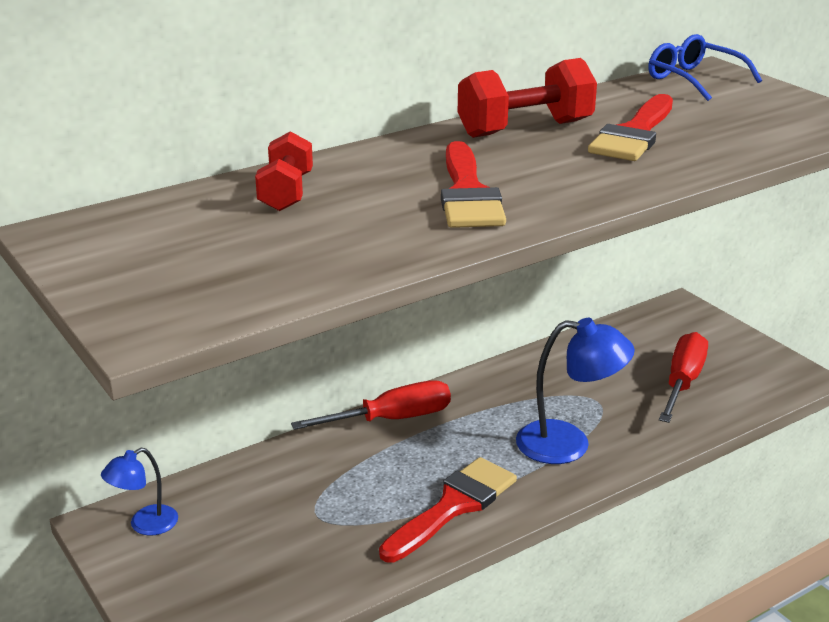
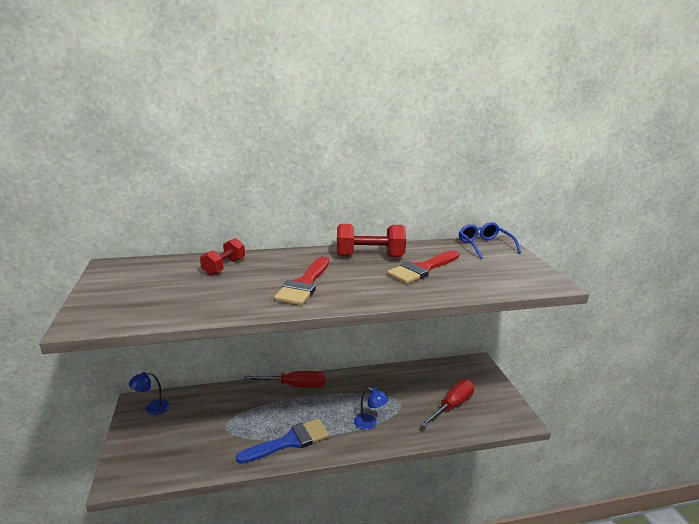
camera: 20 degrees right, 5 degrees down
(453, 506) = (289, 441): red brush -> blue brush
(568, 444) = (369, 424): blue lamp -> blue lamp, size x0.59

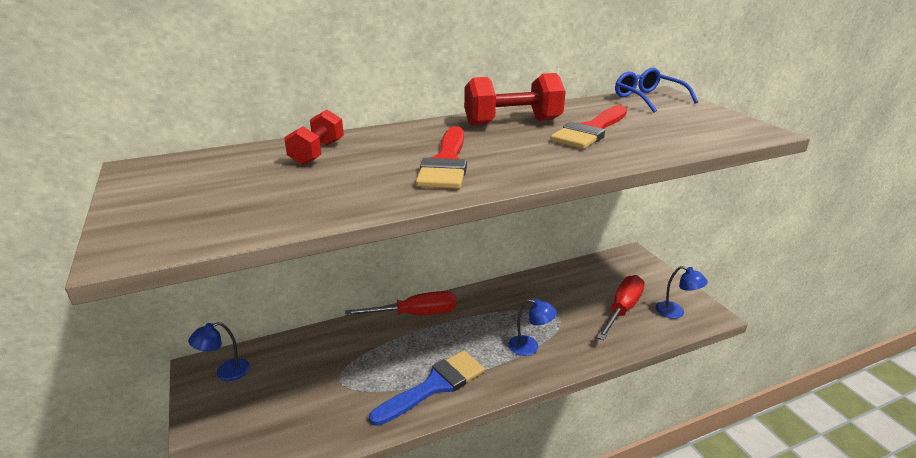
camera: 10 degrees left, 5 degrees up
(494, 414) = (676, 312): none -> blue lamp

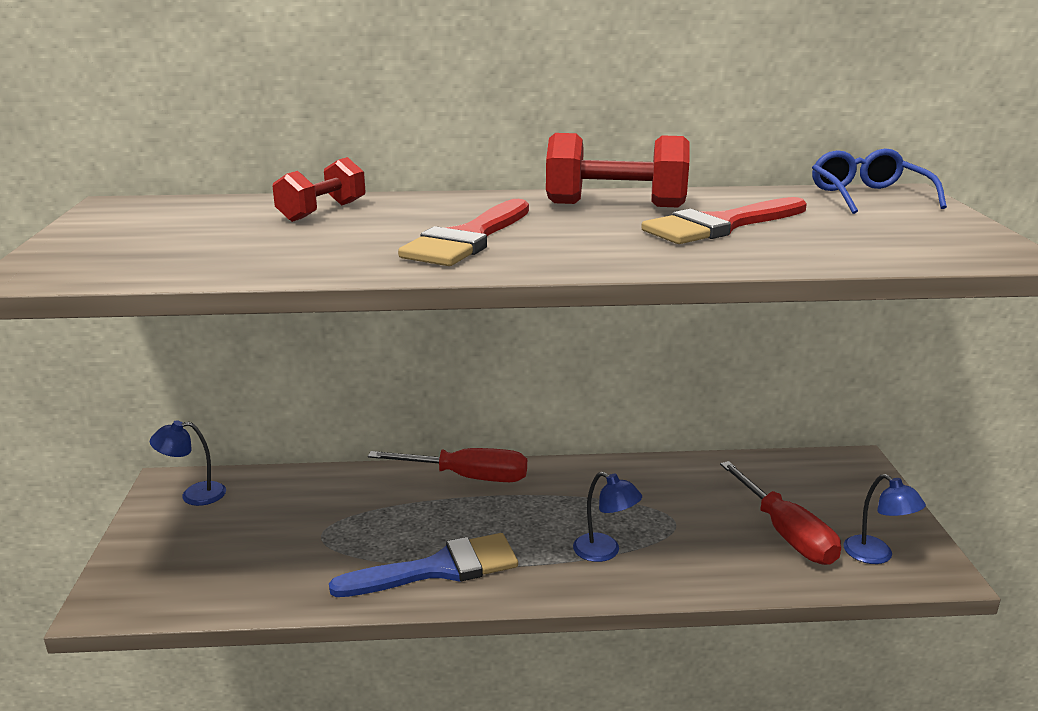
camera: 20 degrees right, 5 degrees down
(622, 309) = (785, 533): red screwdriver -> red screwdriver turned 105 degrees clockwise

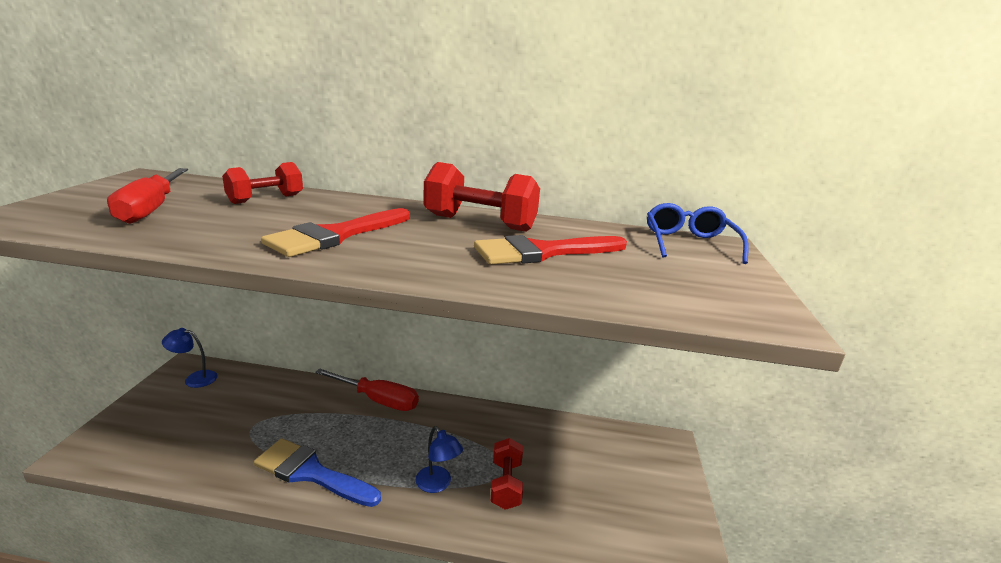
camera: 10 degrees right, 0 degrees up
(438, 569) = (311, 473): blue brush -> blue brush turned 150 degrees counterclockwise
(687, 537) = (506, 484): none -> red dumbbell
(785, 533) = (584, 497): red screwdriver -> red screwdriver (151, 209)
(876, 555) = (649, 535): blue lamp -> none

